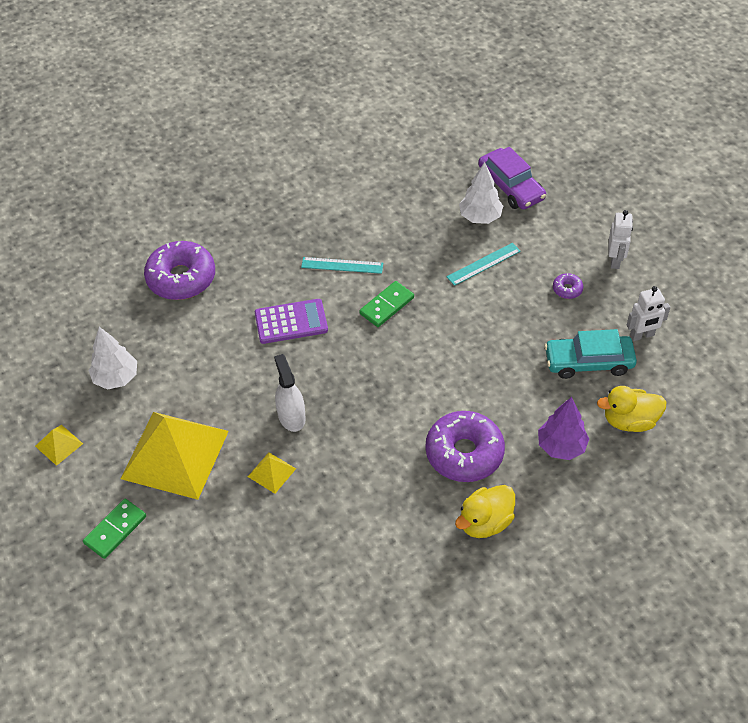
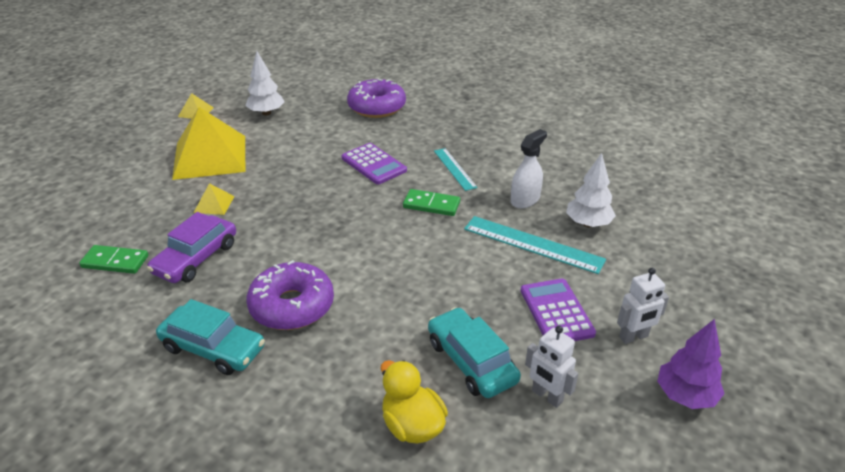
camera: 60 degrees right, 15 degrees down
(115, 530) = (130, 155): green domino -> green domino (115, 261)
(291, 416) = (277, 195): white spray bottle -> white spray bottle (525, 199)
(483, 264) = (533, 244): turquoise ruler -> turquoise ruler, size x1.60
(485, 522) = (213, 348): yellow duck -> turquoise car
(511, 186) = (648, 230): purple car -> purple car (196, 258)
(561, 446) = (340, 376): purple tree -> purple tree (685, 396)
(567, 289) = (556, 312): purple donut -> purple calculator

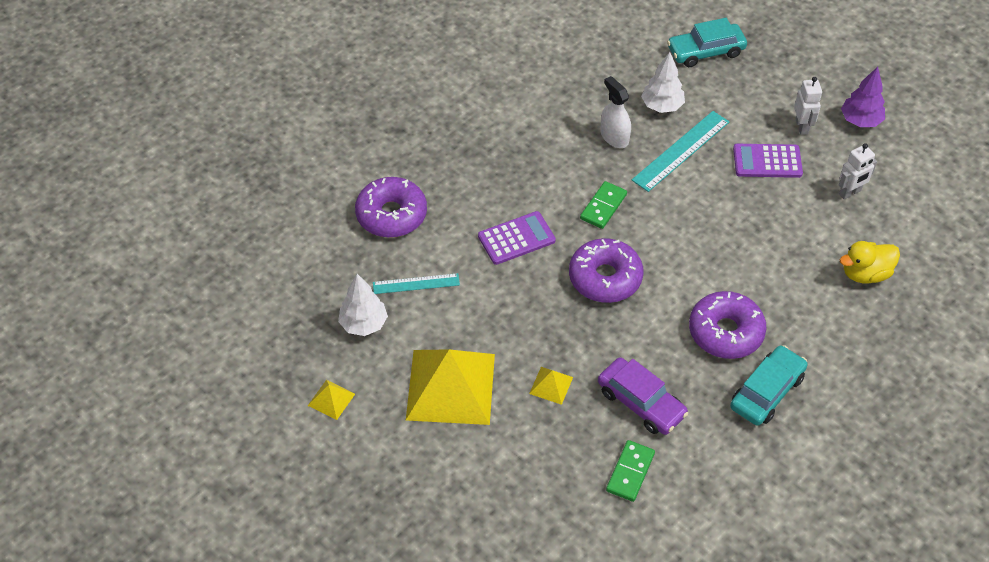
camera: 75 degrees left, 15 degrees up
(343, 217) = (605, 278): none -> purple donut
(454, 169) = (546, 175): turquoise ruler -> turquoise ruler (416, 284)
(471, 361) = (810, 226): turquoise car -> turquoise car (705, 51)

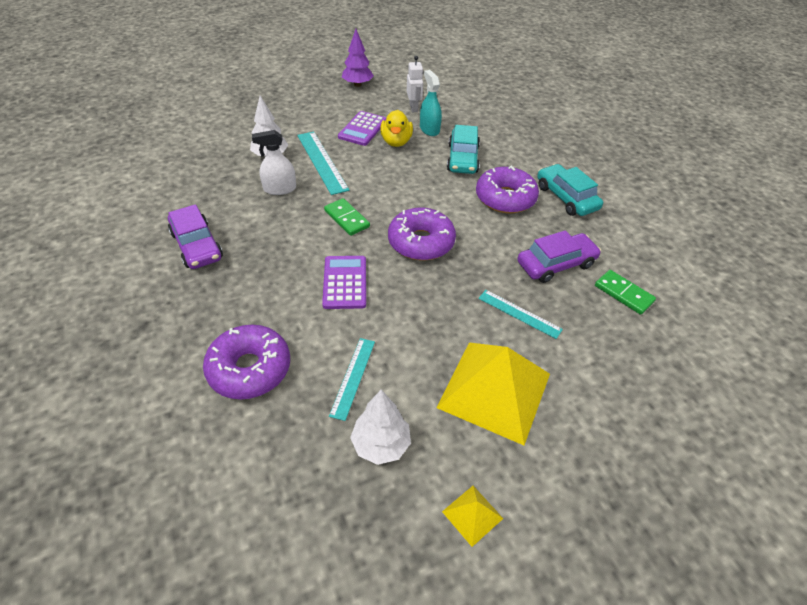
camera: 70 degrees left, 5 degrees down
(501, 116) = (197, 245): none -> purple car
(551, 385) = (519, 314): yellow pyramid -> turquoise ruler
(705, 51) = (238, 119): turquoise car -> turquoise car (462, 158)
(802, 126) = (343, 106): white robot -> none
(814, 222) = (429, 129): none -> turquoise spray bottle
(865, 274) = (483, 125): yellow duck -> yellow duck (396, 142)

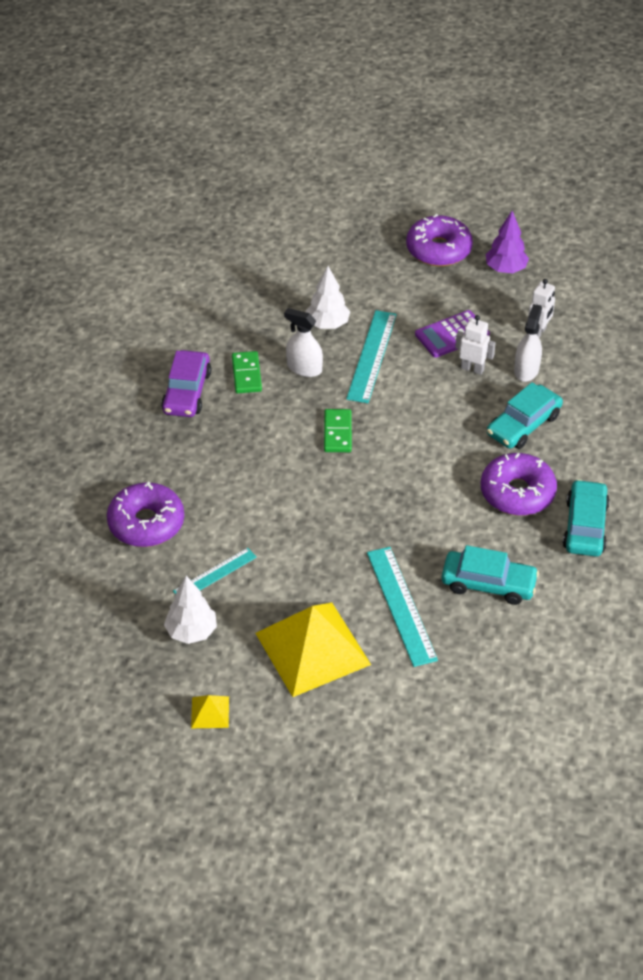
camera: 40 degrees right, 0 degrees up
(345, 282) = (279, 494): purple calculator -> none
(396, 142) = (472, 369): yellow duck -> white robot
(421, 242) = (383, 493): purple donut -> purple donut (438, 250)
(429, 129) = (526, 370): turquoise spray bottle -> white spray bottle
(519, 314) = (401, 605): turquoise ruler -> turquoise ruler, size x1.60
(556, 264) = (488, 584): purple car -> turquoise car
(623, 294) = (520, 645): green domino -> green domino (246, 374)

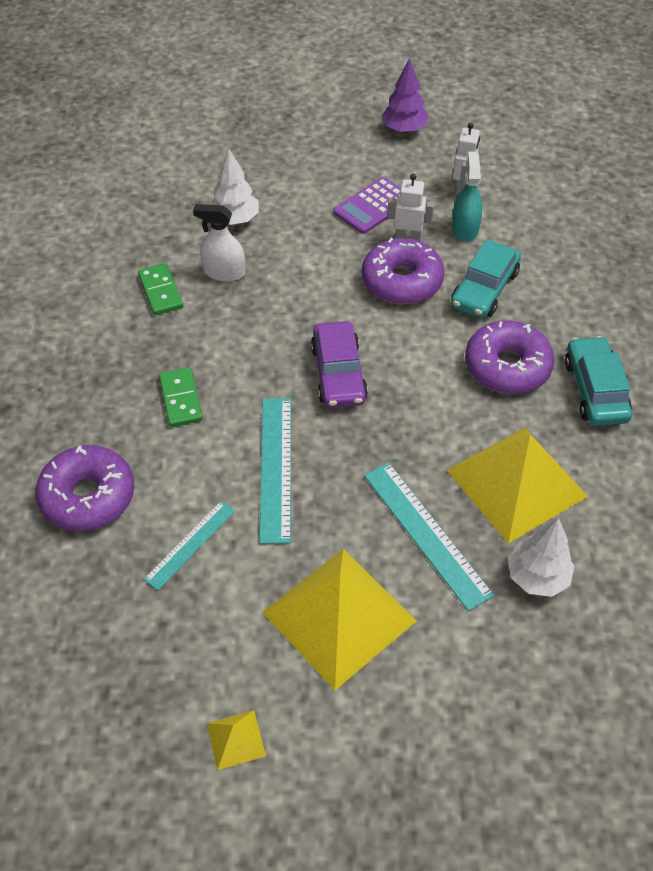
camera: 15 degrees left, 5 degrees up
(187, 392) = (97, 325): purple car -> purple car (338, 373)
(191, 631) = (181, 629): white tree -> white tree (537, 576)
(338, 433) = (284, 338): green domino -> green domino (181, 399)
(371, 356) = (294, 245): turquoise ruler -> turquoise ruler (275, 468)
(438, 250) = (328, 122): purple donut -> purple donut (402, 281)
(488, 584) = (516, 483): turquoise car -> yellow pyramid
(526, 370) = (465, 229): white spray bottle -> turquoise spray bottle

